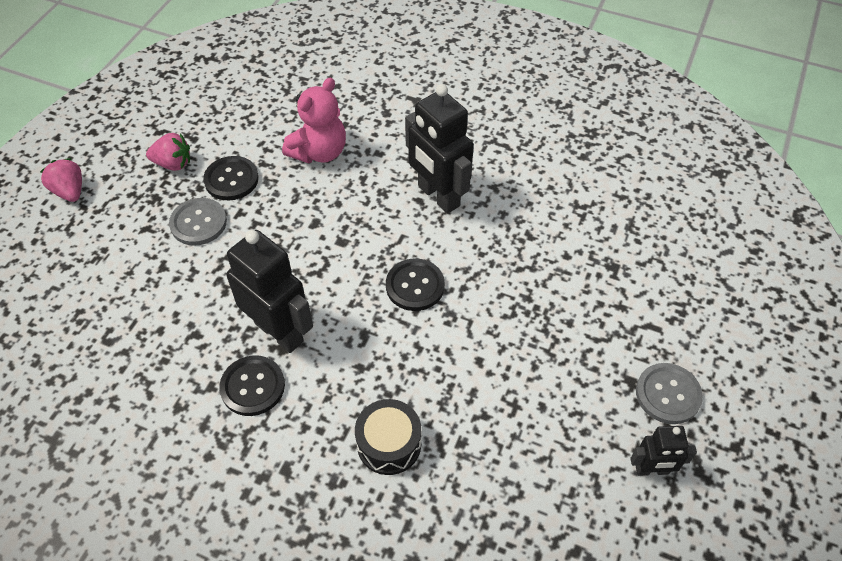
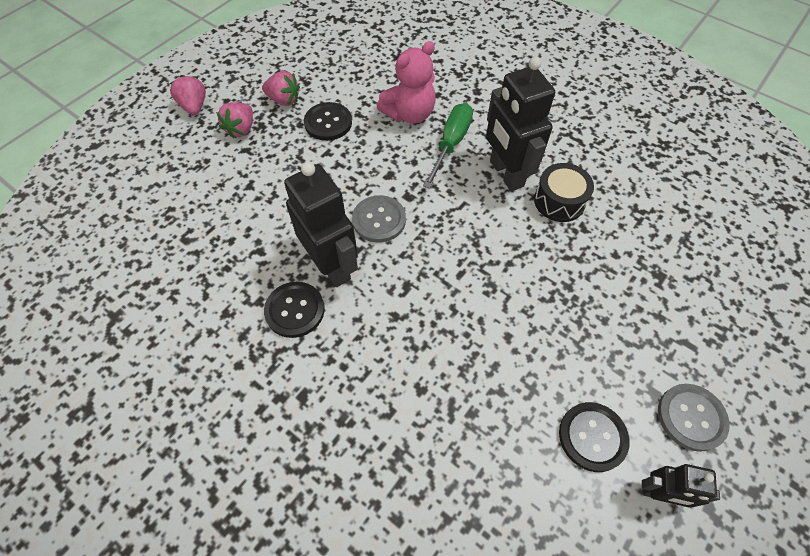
camera: 15 degrees right, 5 degrees up
(134, 206) = (241, 129): none -> pink strawberry
(198, 223) = (290, 154): grey button -> grey button (379, 220)
(372, 176) = (451, 144): none -> green screwdriver
(389, 444) = (403, 396): black drum -> black drum (559, 201)
(415, 286) = (464, 251): black button -> black button (592, 437)

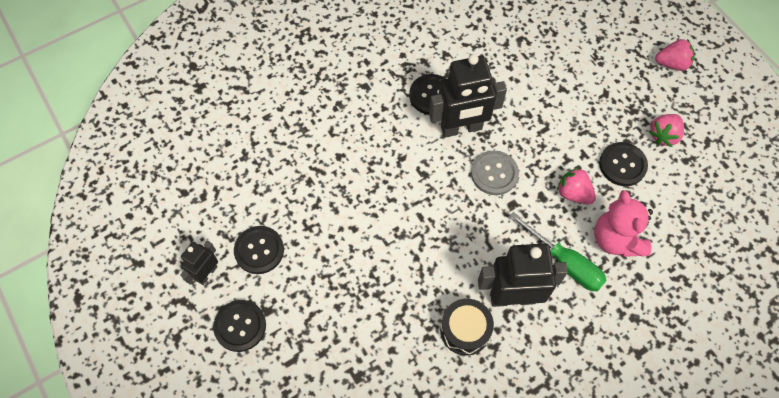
camera: 110 degrees right, 5 degrees up
(241, 129) = (632, 94): pink strawberry -> pink strawberry (573, 193)
(691, 417) = (240, 326): grey button -> black button

